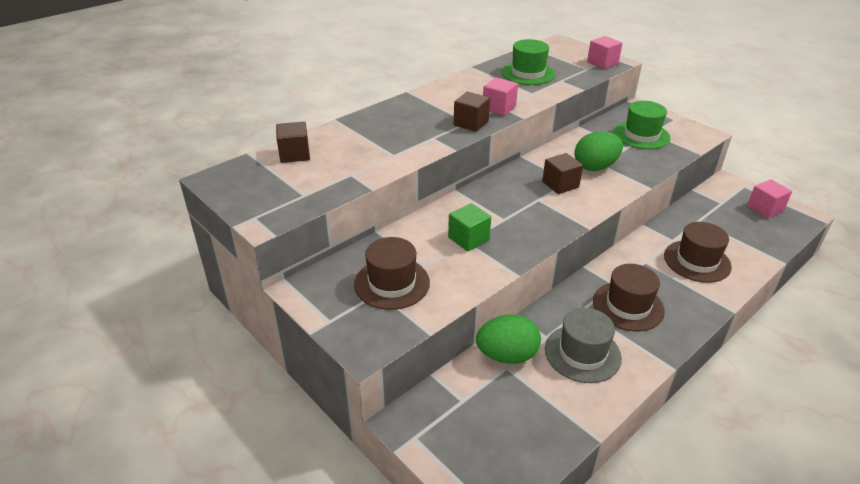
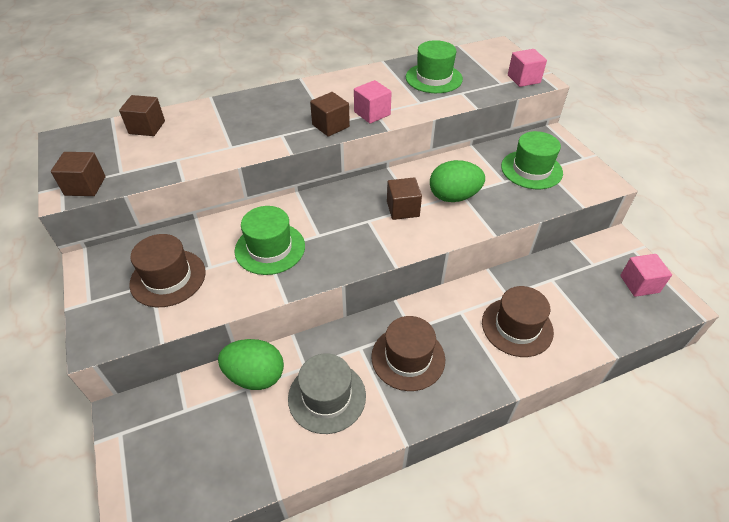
camera: 20 degrees right, 10 degrees up
(279, 212) = (85, 186): none -> brown cube
(468, 239) = (270, 248): green cube -> green hat

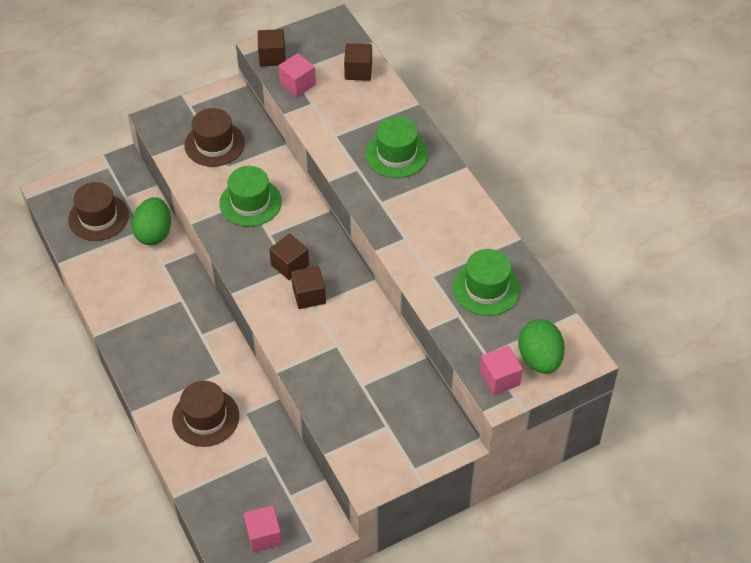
camera: 85 degrees right, 5 degrees up
(327, 396) = (135, 281): grey hat -> none
(330, 126) = (377, 204): brown cube -> brown cube (290, 265)
(372, 113) = (403, 235): pink cube -> pink cube (297, 84)
(408, 358) = (171, 333): brown hat -> brown hat (98, 217)
(453, 197) = (331, 338): green egg -> green egg (539, 359)
(531, 169) = (385, 412): green hat -> green hat (396, 154)

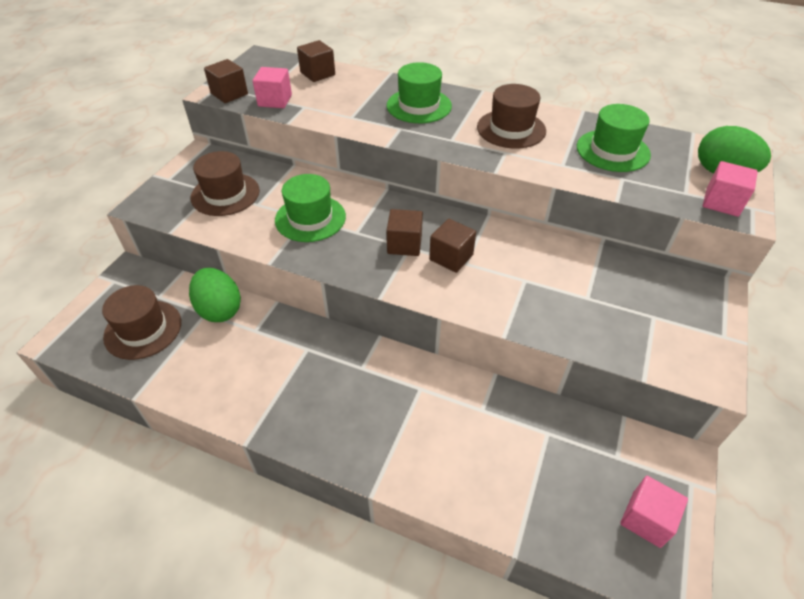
camera: 40 degrees left, 5 degrees down
(205, 417) = (452, 442): brown hat -> brown hat (511, 129)

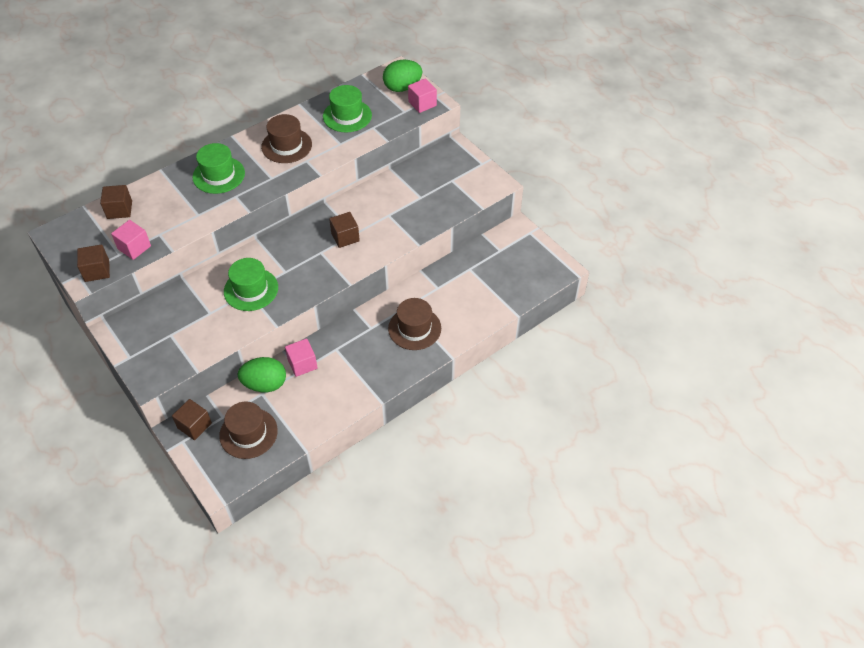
camera: 60 degrees left, 5 degrees up
(225, 194) = (181, 327): brown hat -> brown hat (414, 328)
(404, 244) = (316, 253): brown cube -> brown cube (194, 425)
(646, 519) = (534, 259): pink cube -> pink cube (302, 364)

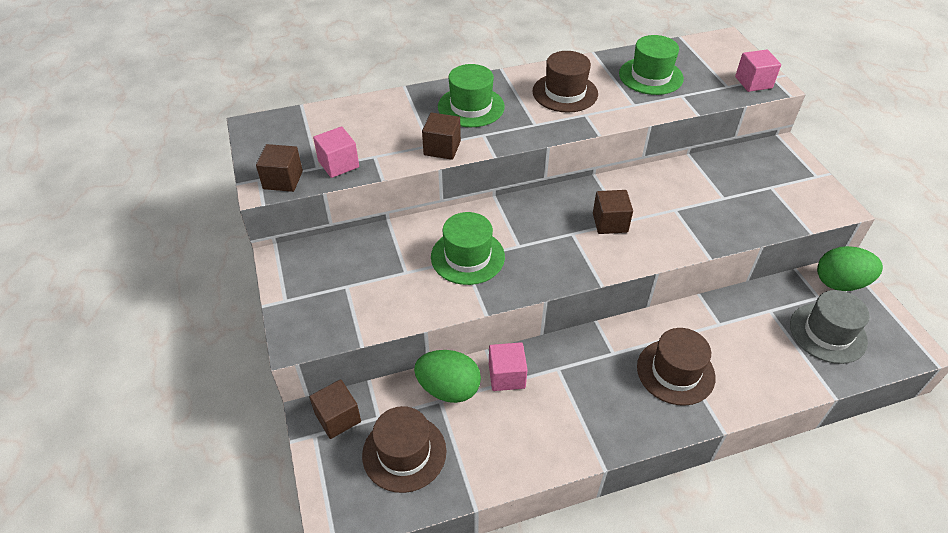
camera: 20 degrees right, 5 degrees down
(119, 210) = (339, 118): brown cube -> brown cube (442, 148)
(402, 87) = (729, 60): green egg -> green egg (840, 283)
(508, 274) = (827, 333): none -> grey hat

